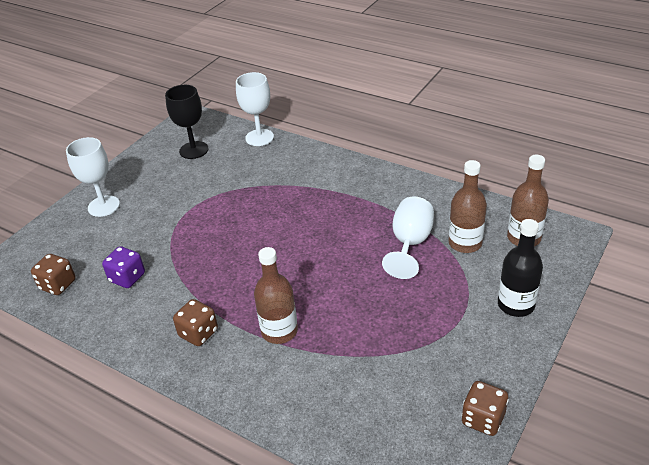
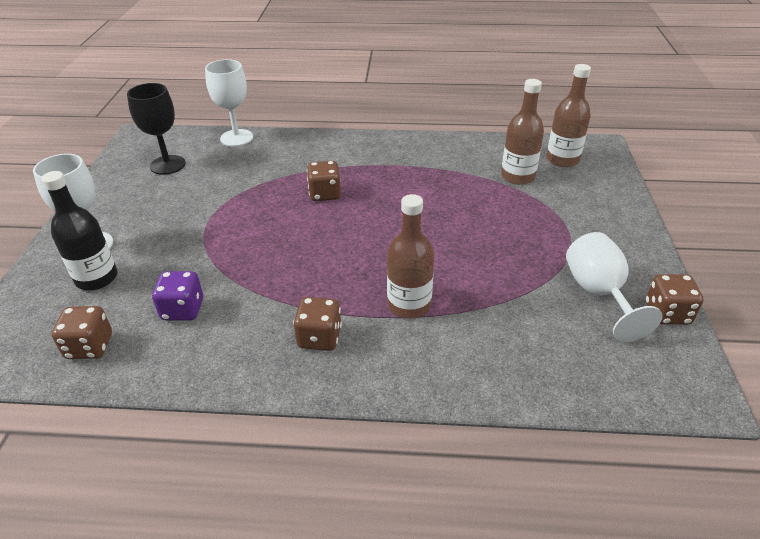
camera: 30 degrees left, 0 degrees up
(289, 211) = (325, 194): none -> brown dice
(410, 244) = (469, 190): white goblet -> white goblet (598, 293)
(516, 305) = (605, 212): black bottle -> black bottle (96, 278)

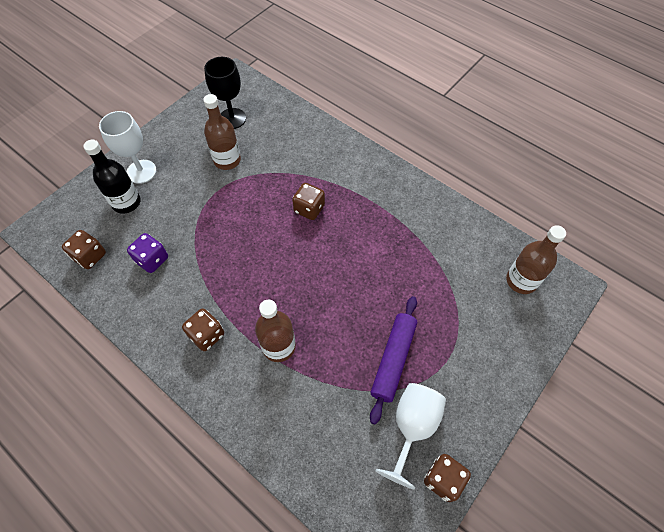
camera: 35 degrees right, 20 degrees up
(236, 138) = (295, 114): white goblet -> none
(517, 176) = (465, 277): brown bottle -> brown bottle (227, 160)
(526, 257) = (393, 360): none -> purple rolling pin

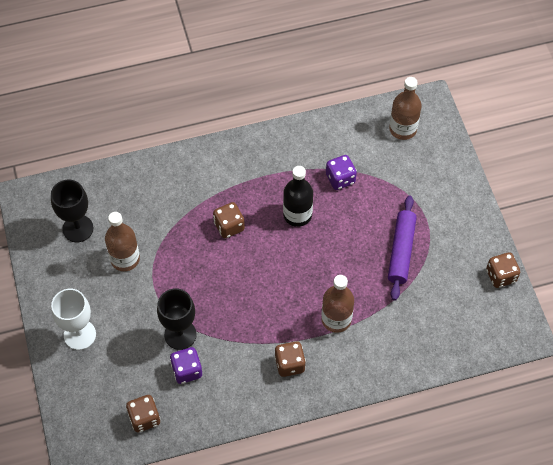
camera: 55 degrees left, 0 degrees up
(126, 202) = (107, 363): black bottle -> black bottle (297, 215)
(183, 235) = (180, 334): none -> black goblet
(393, 360) = (401, 251): purple rolling pin -> purple rolling pin turned 45 degrees clockwise
(412, 427) = (456, 271): white goblet -> none
(424, 262) = (340, 179): none -> purple dice

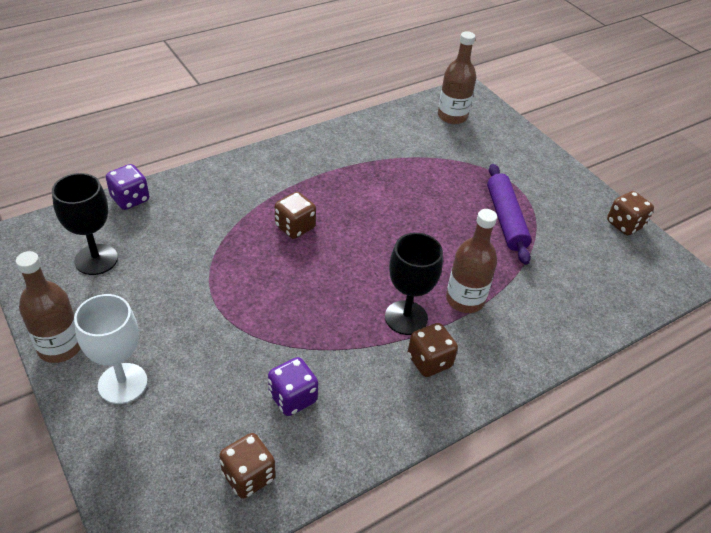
camera: 20 degrees left, 15 degrees down
(125, 259) = (169, 282): brown bottle -> brown bottle (60, 347)
(180, 334) = (269, 355): black goblet -> black goblet (406, 317)
(297, 215) = (372, 204): black bottle -> none
(340, 179) = (406, 165): purple dice -> purple dice (130, 199)

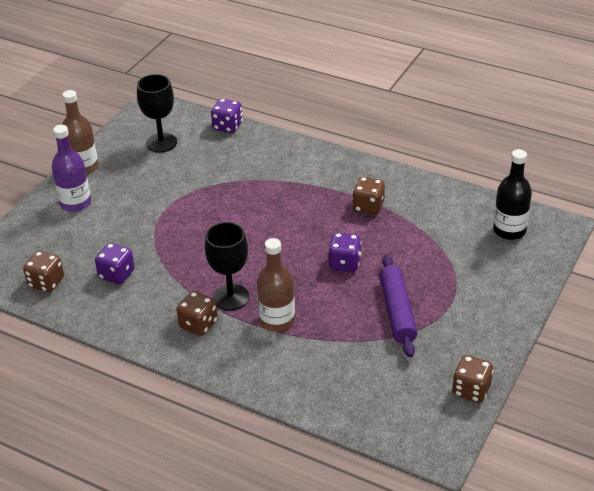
camera: 65 degrees right, 5 degrees down
(123, 383) = (75, 203): white goblet -> purple bottle
(295, 227) = (272, 207): brown dice -> brown dice (368, 207)
(418, 220) = (345, 263): none -> purple dice
(452, 116) = (509, 230): brown bottle -> black bottle
(506, 219) = (397, 311): purple rolling pin -> purple rolling pin turned 60 degrees counterclockwise

